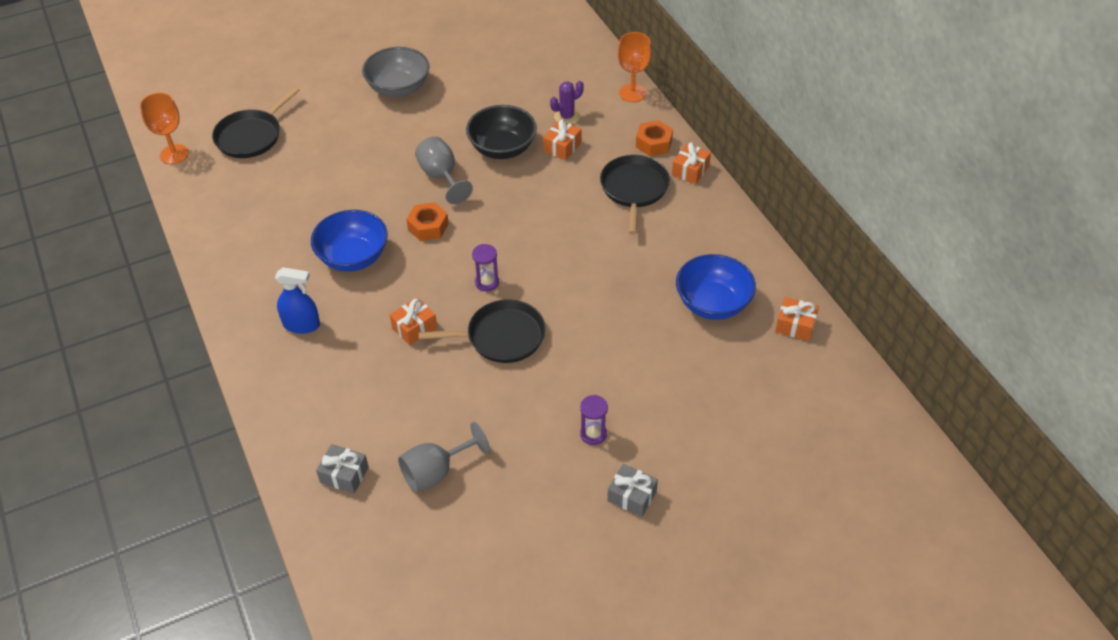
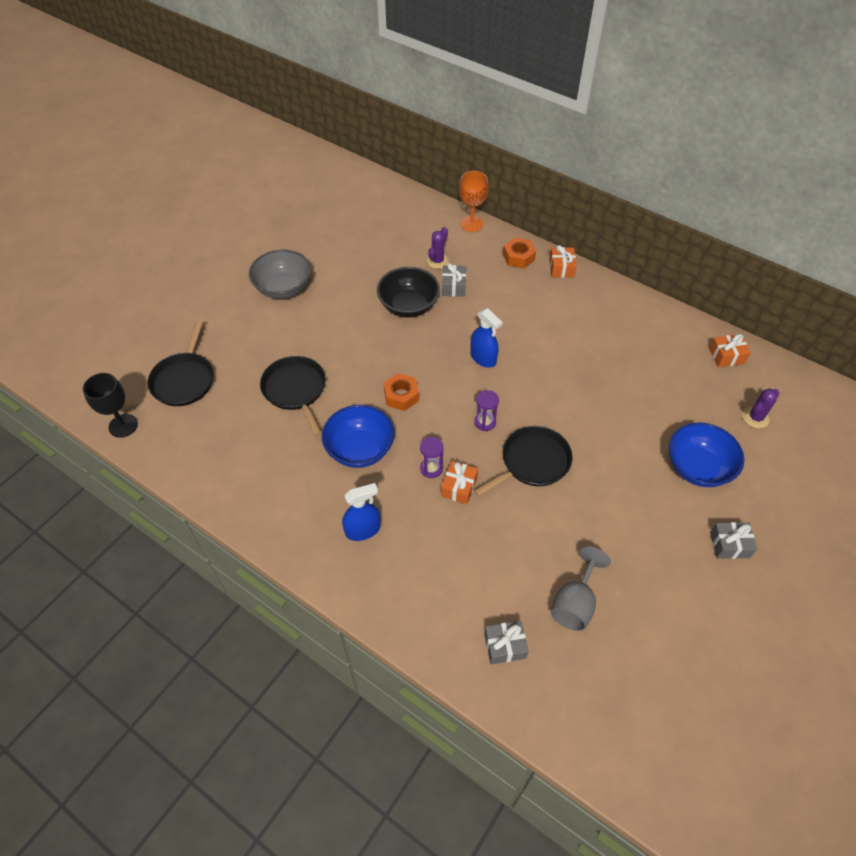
camera: 30 degrees left, 5 degrees up
(174, 154) = (123, 425): orange goblet -> black goblet
(441, 176) = (378, 349): grey goblet -> none
(534, 224) = (483, 358): none -> blue spray bottle
(562, 147) = (453, 286): orange gift -> grey gift
(593, 434) = (662, 509): purple hourglass -> purple hourglass (431, 468)
(634, 189) = (534, 299): black pan -> black pan (295, 390)
(713, 303) = (660, 364): blue bowl -> blue bowl (697, 468)
(771, 396) = (755, 417): none -> purple cactus

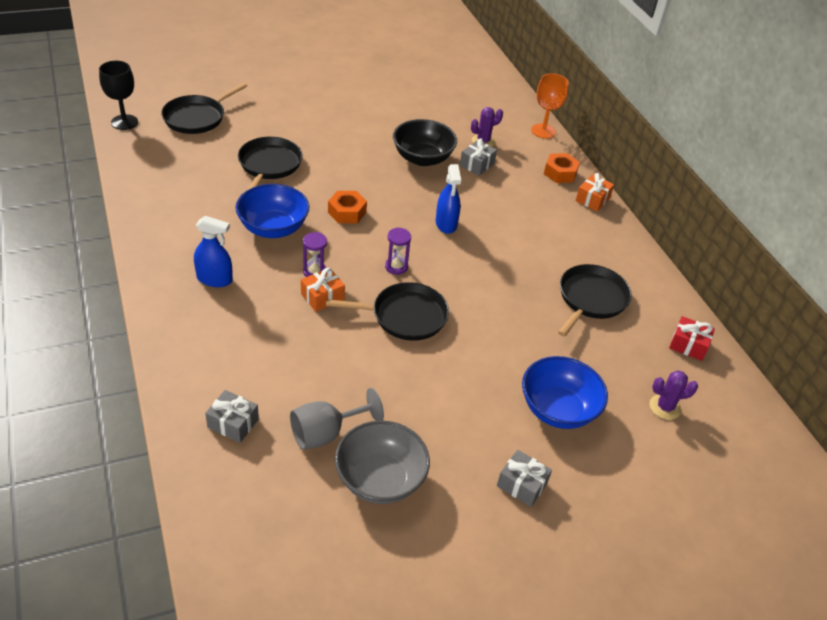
camera: 30 degrees right, 10 degrees down
(283, 288) = (335, 99): grey bowl -> grey bowl (380, 479)
(637, 359) = (591, 299): none -> black pan
(726, 356) = (688, 345): orange gift -> red gift

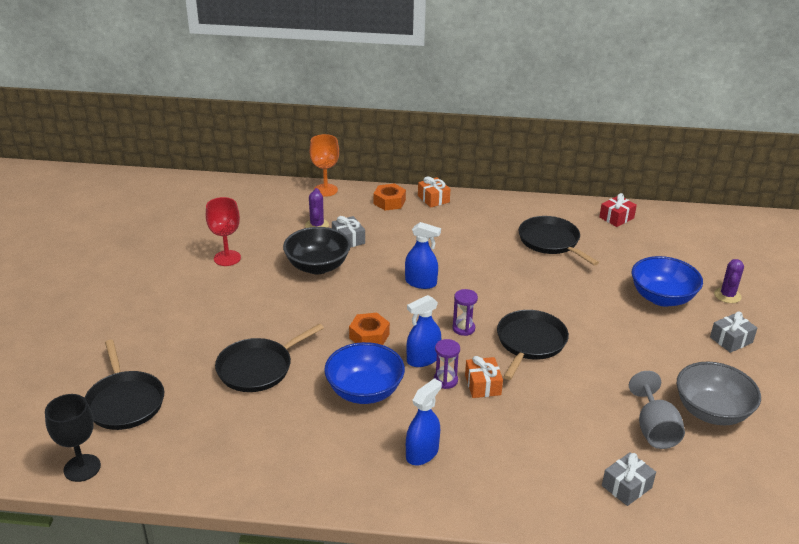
camera: 60 degrees left, 10 degrees down
(269, 165) = (258, 368): black pan -> black pan turned 75 degrees counterclockwise
(336, 251) = (423, 359): none -> blue spray bottle
(396, 109) = (227, 258): none -> red goblet
(665, 407) = (673, 250): purple cactus -> purple cactus (727, 295)

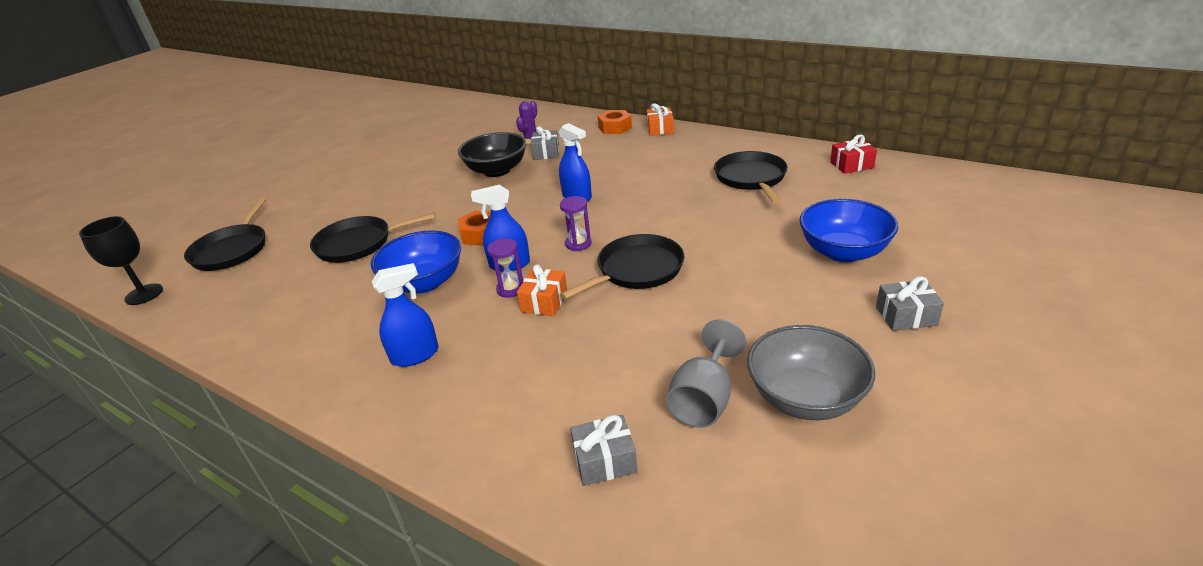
camera: 30 degrees right, 0 degrees up
(227, 258) = (430, 155): red goblet -> none
(325, 190) = (566, 113): orange goblet -> none
(727, 295) = (941, 264): purple cactus -> none

